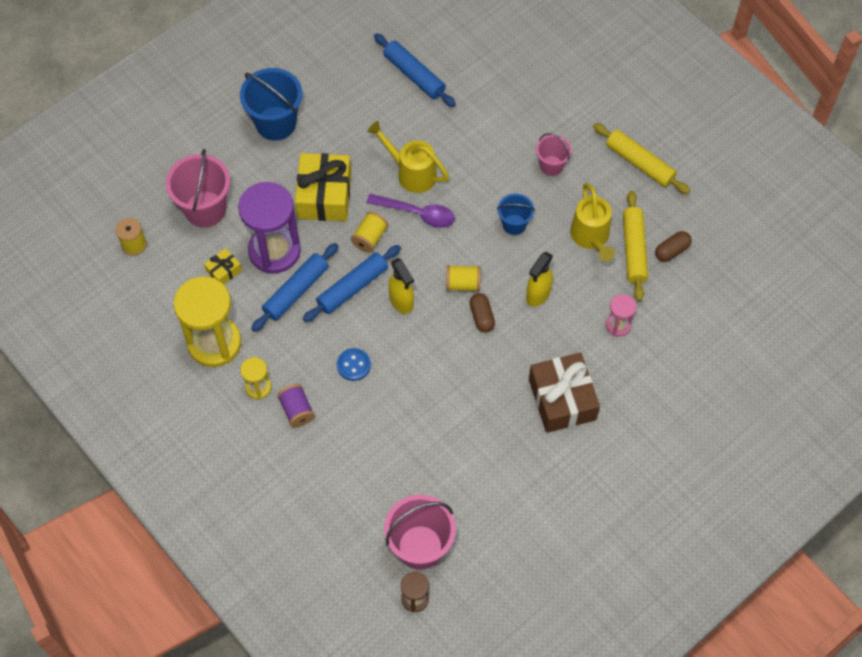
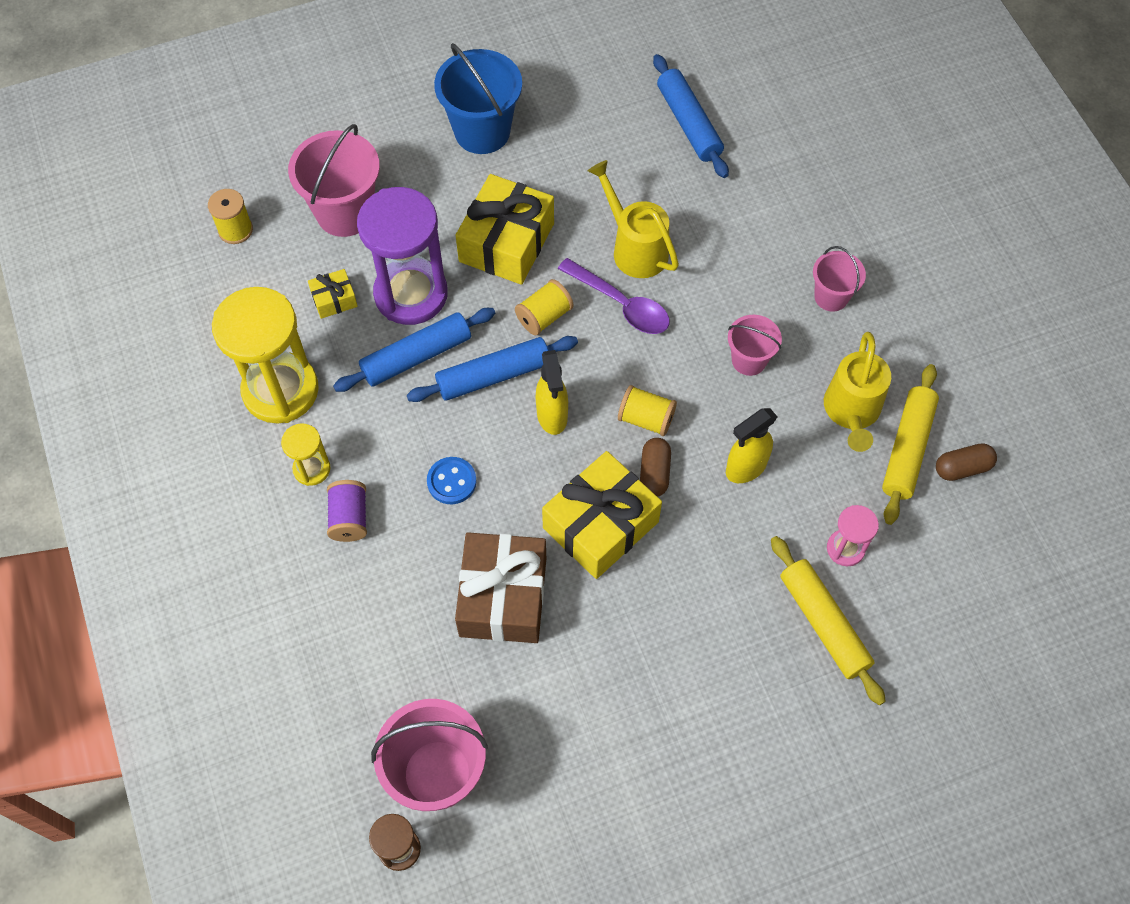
camera: 20 degrees right, 0 degrees up
(460, 361) = (601, 525): none -> yellow gift
(514, 224) = (749, 360): blue bucket -> pink bucket
(562, 399) = (724, 629): brown gift -> brown gift (503, 597)
(639, 163) = (958, 331): yellow rolling pin -> yellow rolling pin (823, 623)

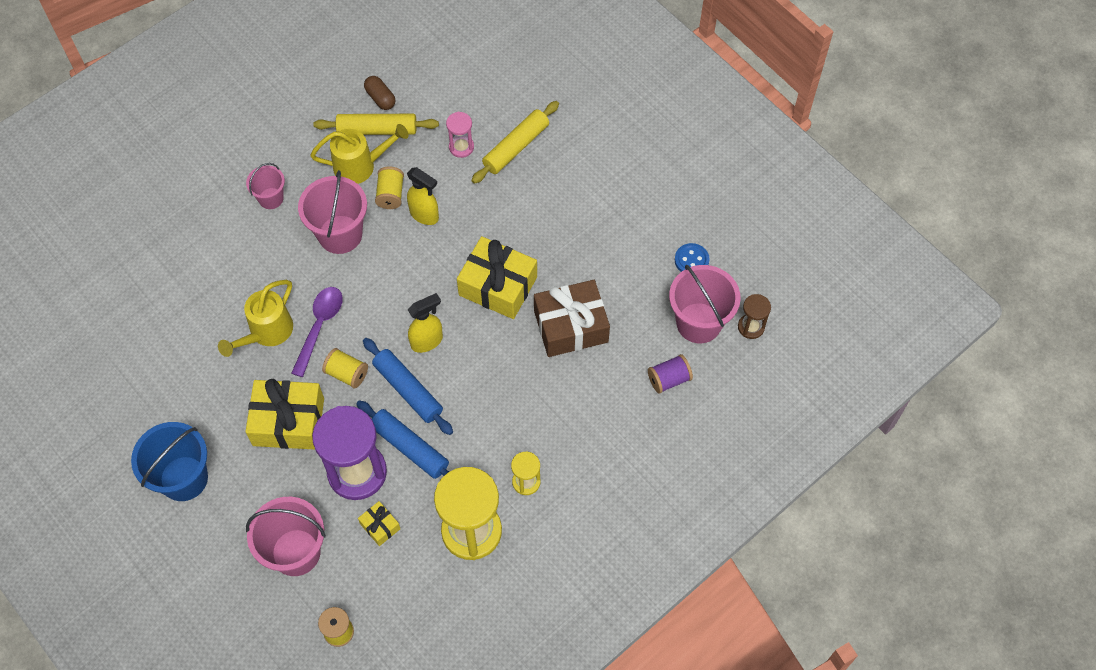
camera: 110 degrees left, 0 degrees up
(349, 518) = (553, 441): purple spool -> purple spool (668, 379)
(451, 481) = (501, 387): blue button -> blue button (691, 260)
(646, 419) = (408, 283): yellow spool -> yellow spool (390, 194)
(654, 473) = (448, 266): brown capsule -> none
(689, 123) = (135, 330): blue rolling pin -> none
(749, 360) = (340, 234): pink bucket -> pink bucket, size x1.75

